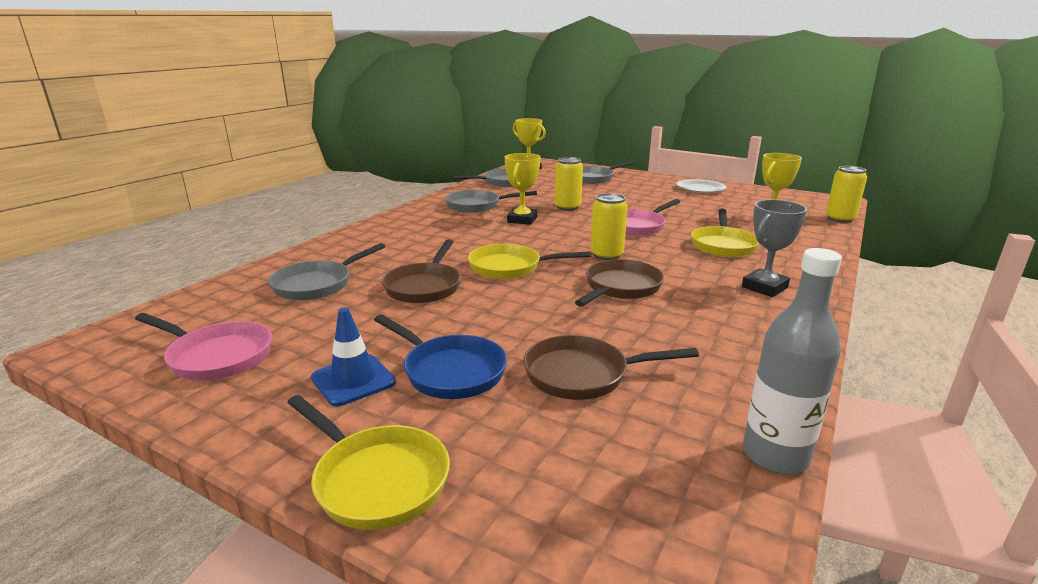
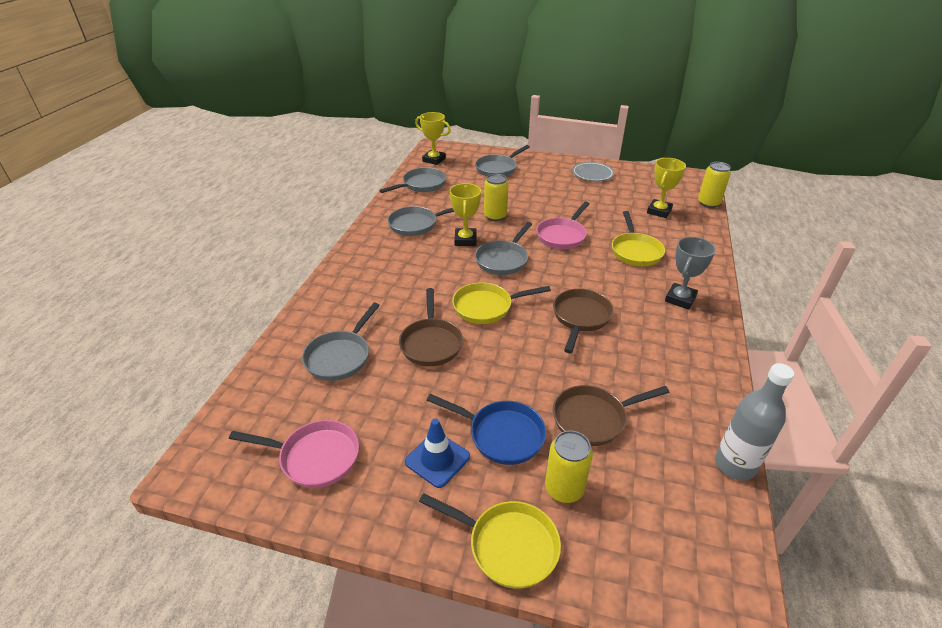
camera: 15 degrees left, 15 degrees up
(555, 236) = (503, 259): none -> grey pan
(606, 255) = (554, 278): yellow can -> yellow can (564, 488)

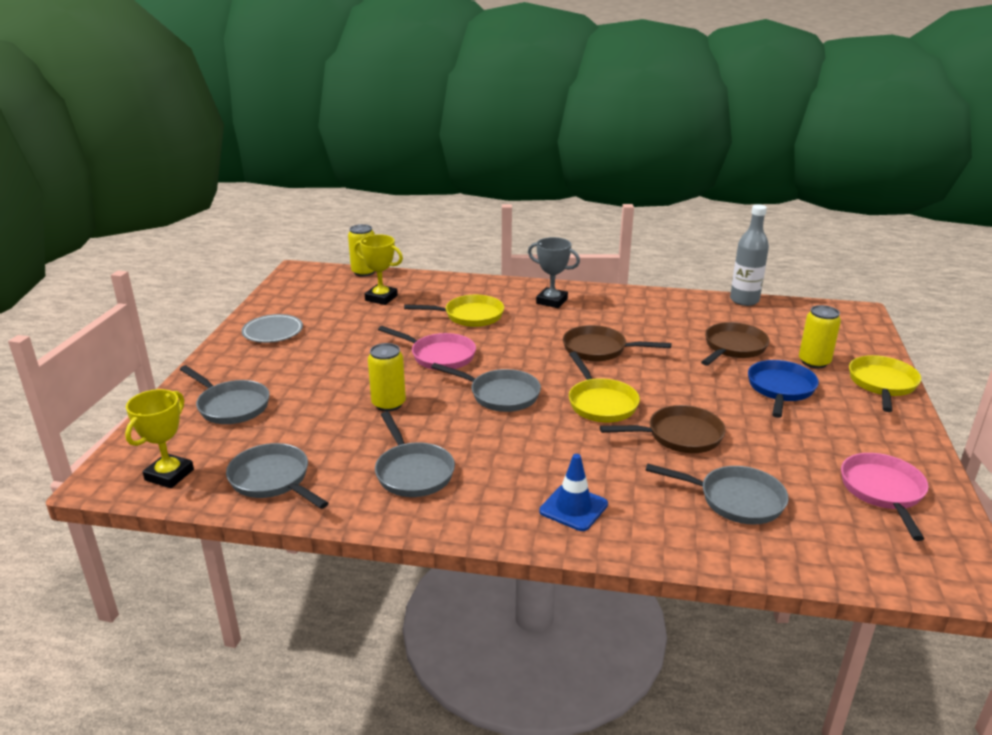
camera: 95 degrees left, 10 degrees down
(437, 459) = (830, 420): blue traffic cone -> blue traffic cone (573, 508)
(465, 240) = (455, 425): yellow trophy -> none
(594, 418) = (733, 348): brown pan -> brown pan turned 120 degrees counterclockwise

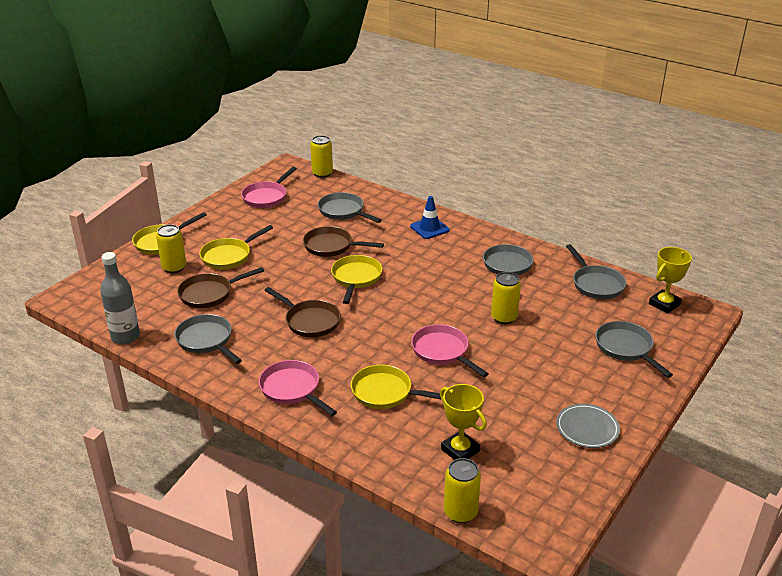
camera: 155 degrees left, 5 degrees up
(500, 395) = (419, 303): grey pan -> grey pan (206, 341)
(551, 301) = (292, 389): grey trophy -> pink pan
(780, 389) = (229, 256): blue pan -> yellow pan
(882, 579) = (322, 173): none -> yellow can

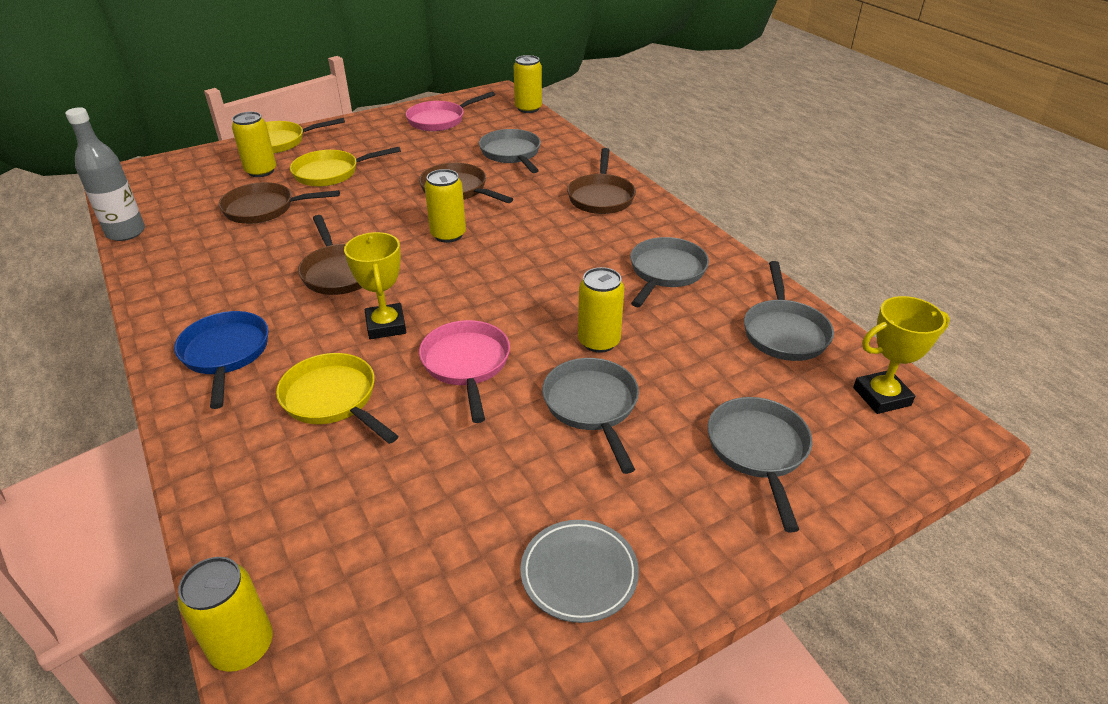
camera: 25 degrees right, 5 degrees up
(206, 341) = (200, 262): grey pan -> grey pan (592, 406)
(292, 389) = (225, 354): pink pan -> blue pan
(356, 278) = (448, 235): yellow pan -> yellow can
(429, 228) = (601, 197): blue traffic cone -> brown pan
(460, 450) = (346, 531): yellow trophy -> yellow trophy (386, 326)

